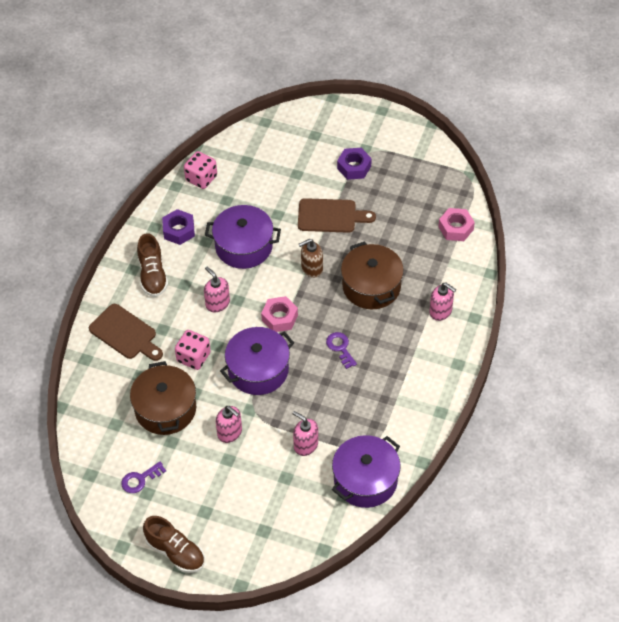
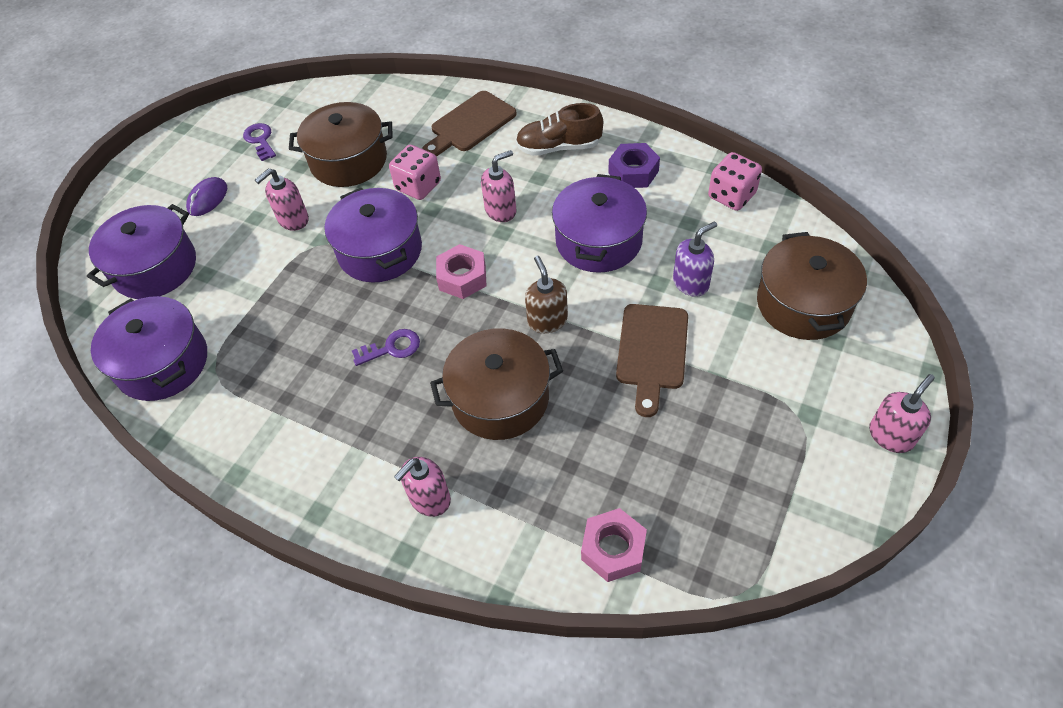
camera: 100 degrees right, 0 degrees up
(175, 552) = (154, 170): brown shoe -> none
(208, 499) = (208, 199): none -> purple mouse
(277, 198) = (691, 283): none -> purple soap dispenser
(281, 514) = (155, 267): none -> purple pot
(289, 147) = (803, 304): none -> brown pot
(305, 445) = (244, 297): pink soap dispenser -> pink soap dispenser (891, 435)
(354, 167) = (762, 393): purple nut -> none

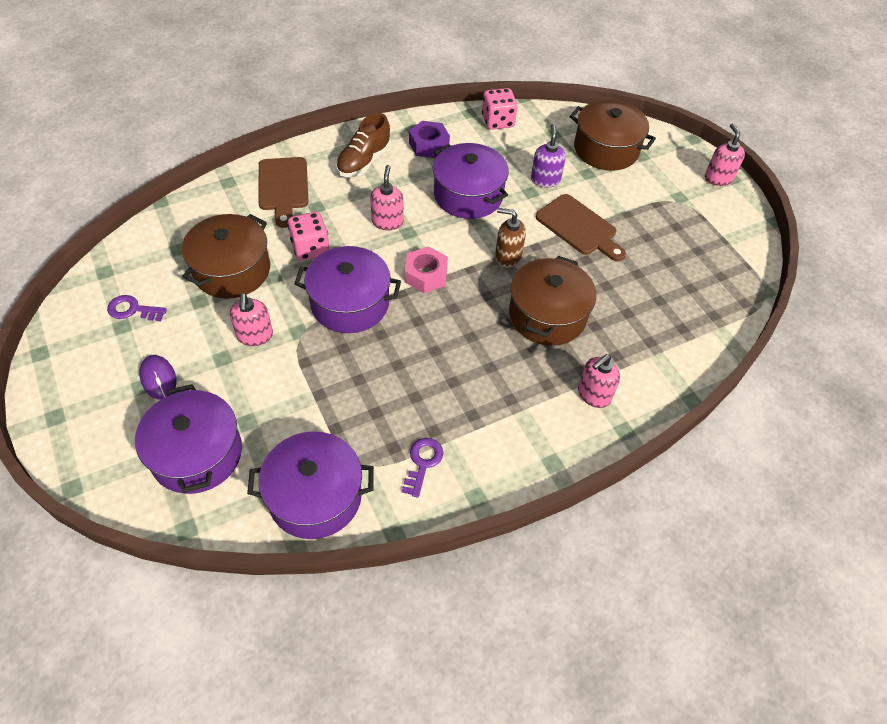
camera: 60 degrees left, 0 degrees up
(392, 348) = (449, 346): purple key -> purple key (423, 463)
(429, 499) = (593, 394): pink soap dispenser -> pink soap dispenser turned 60 degrees clockwise
(613, 549) = (699, 329): pink nut -> none

